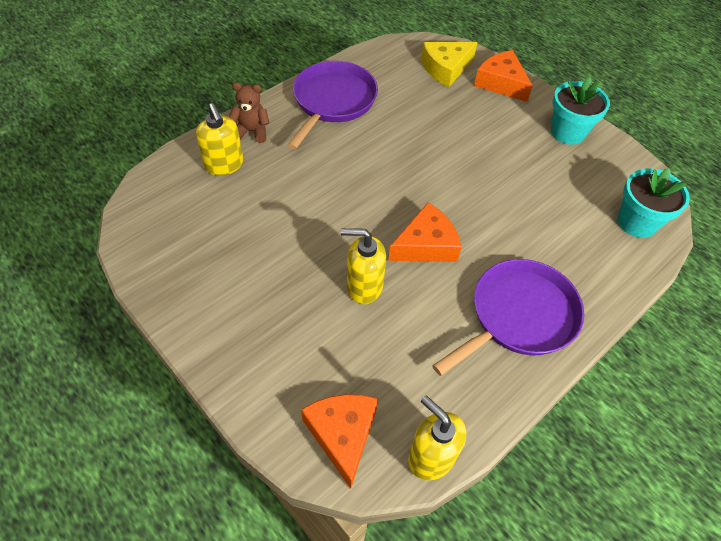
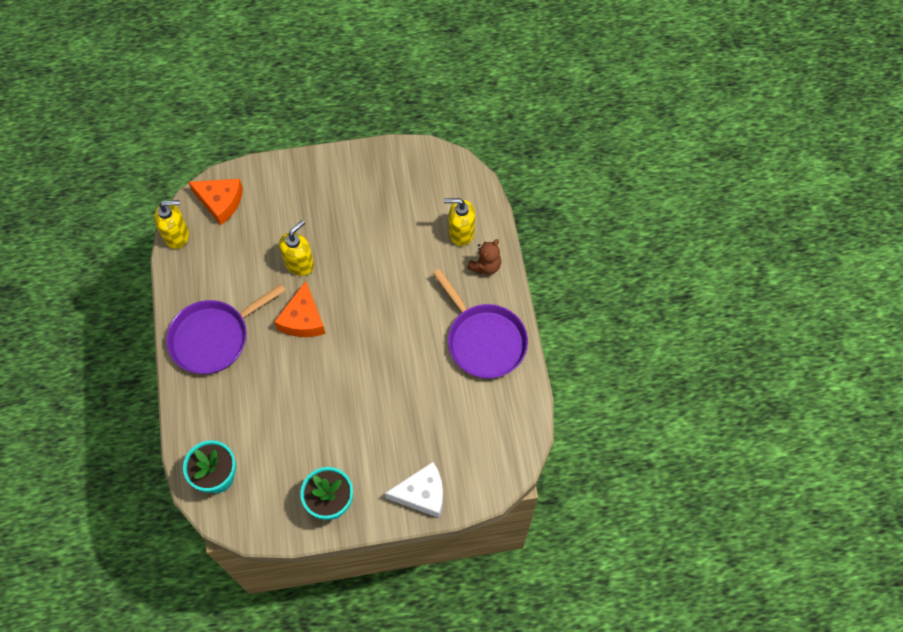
camera: 125 degrees right, 10 degrees up
(445, 68) = (470, 459): yellow cheese -> none
(501, 83) = (422, 494): orange cheese -> white cheese
(519, 316) = (213, 338): purple pan -> purple pan turned 60 degrees clockwise

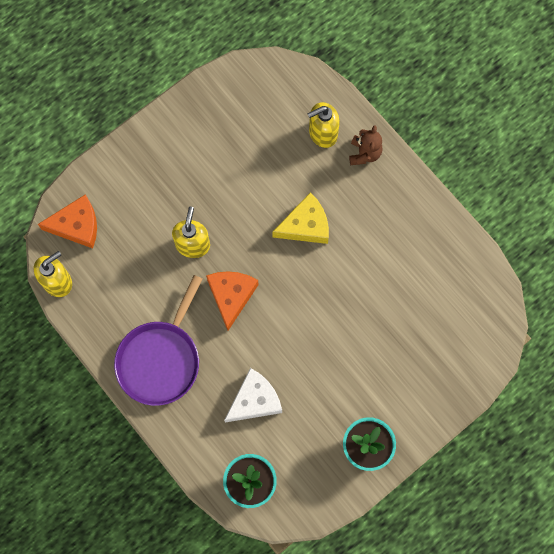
camera: 30 degrees left, 10 degrees up
(303, 319) = (231, 296): orange cheese -> orange cheese turned 150 degrees counterclockwise
(399, 296) = (305, 225): none -> yellow cheese
(422, 494) = (439, 394): white cheese -> white cheese (254, 400)
(484, 341) = (407, 225): purple pan -> none

